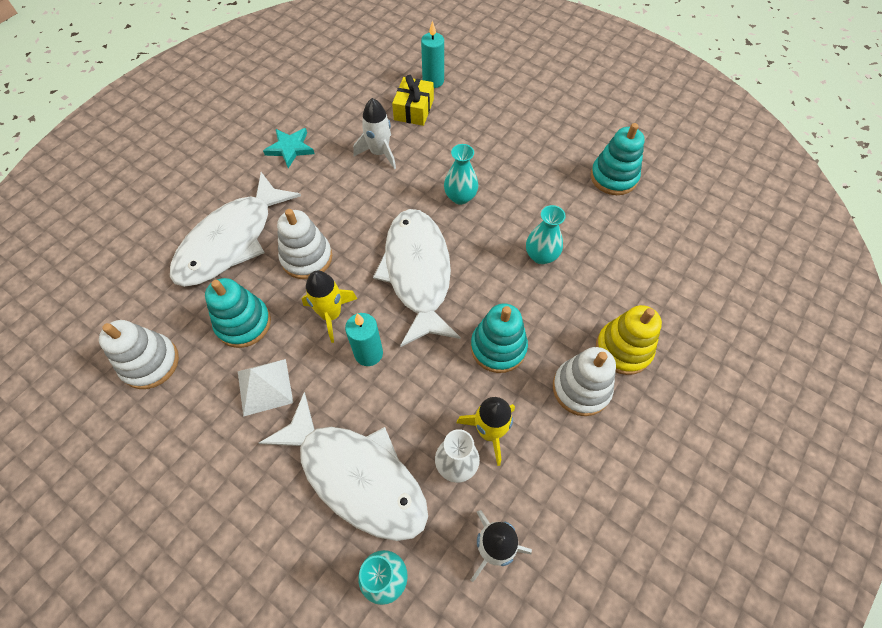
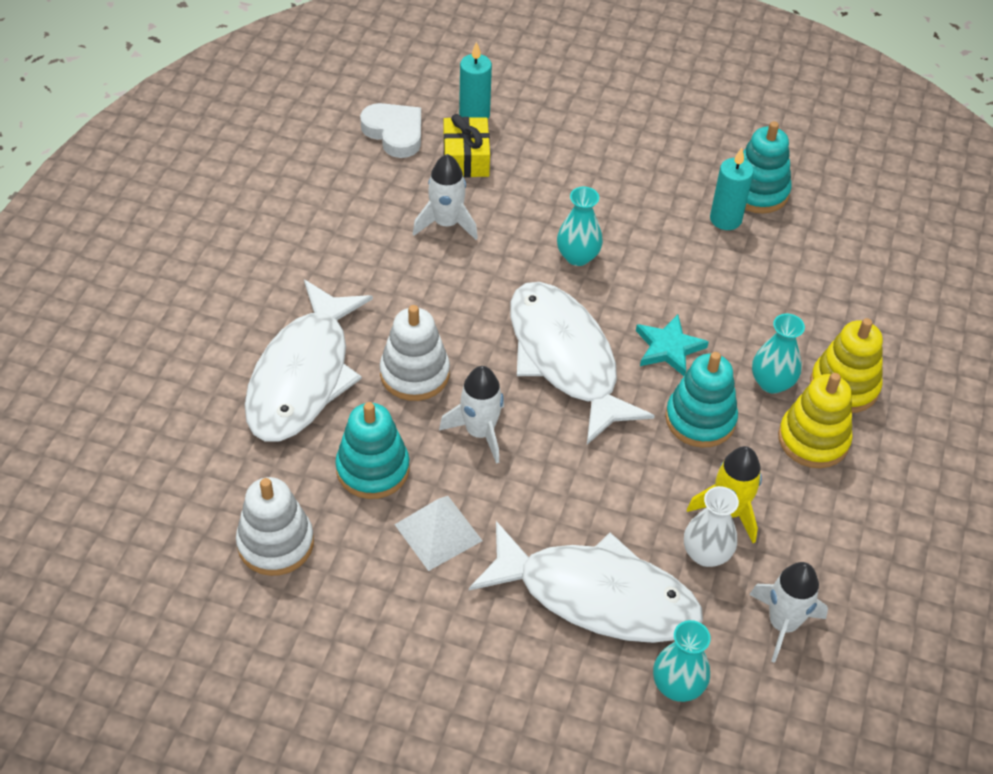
camera: 20 degrees left, 10 degrees down
(290, 148) = (321, 243): turquoise star -> turquoise star (668, 348)
(331, 314) = (479, 432): yellow rocket -> white rocket
(368, 353) = (548, 464): turquoise candle -> turquoise candle (725, 219)
(374, 83) = (394, 133): none -> white heart
(541, 256) = (707, 304): turquoise vase -> turquoise vase (772, 383)
(581, 388) = (813, 439): white stacking toy -> yellow stacking toy

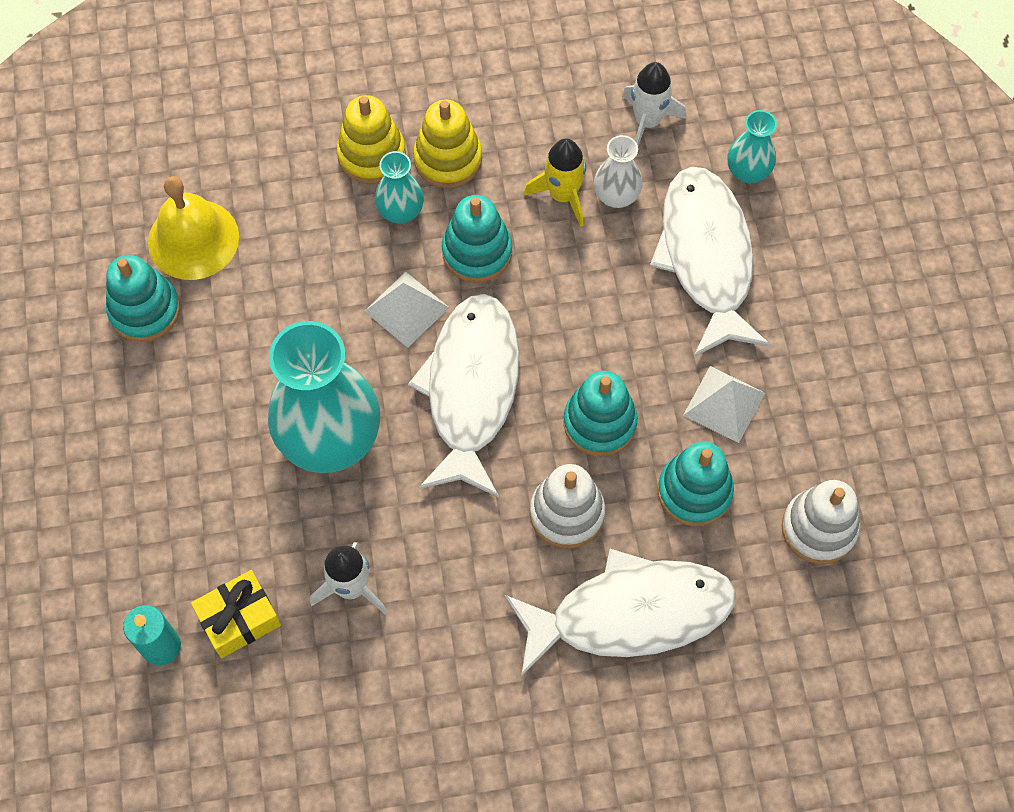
camera: 115 degrees left, 15 degrees up
(394, 133) = (236, 719): white heart -> none
(479, 432) = (599, 423): white rocket -> turquoise stacking toy
(565, 359) = (471, 390): white fish -> white fish turned 150 degrees clockwise
(577, 256) = (330, 438): turquoise vase -> turquoise vase, size x2.12
(668, 348) = (406, 309): turquoise star -> white pyramid
(725, 219) = (202, 325): turquoise candle -> none
(811, 240) = (193, 239): none -> yellow bell

